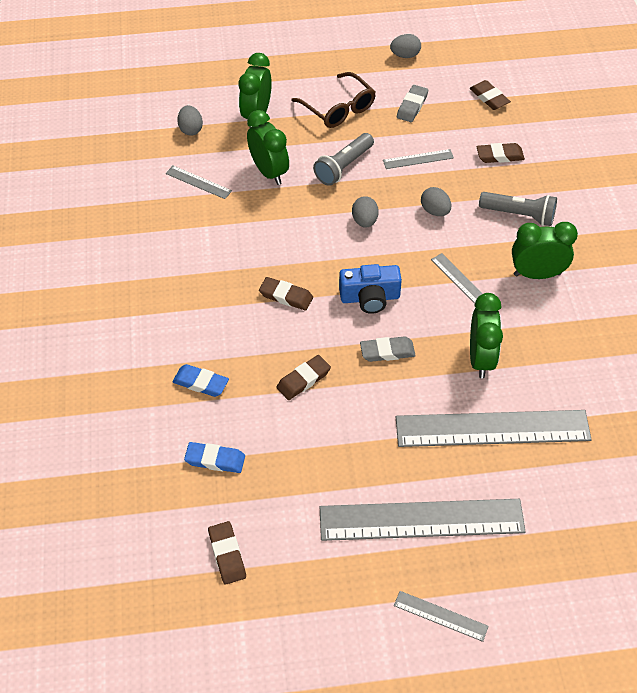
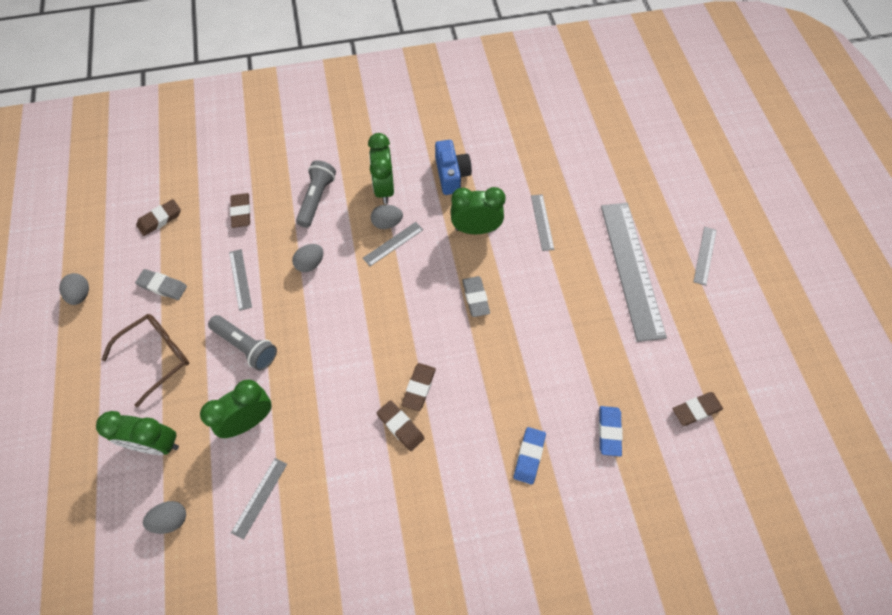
camera: 95 degrees left, 10 degrees up
(303, 380) = (513, 364): brown eraser -> brown eraser (400, 426)
(364, 221) = (322, 323): grey egg -> grey egg (387, 223)
(370, 298) = (416, 314): blue camera -> blue camera (451, 174)
(492, 429) = (542, 222): grey ruler -> grey ruler, size x0.44

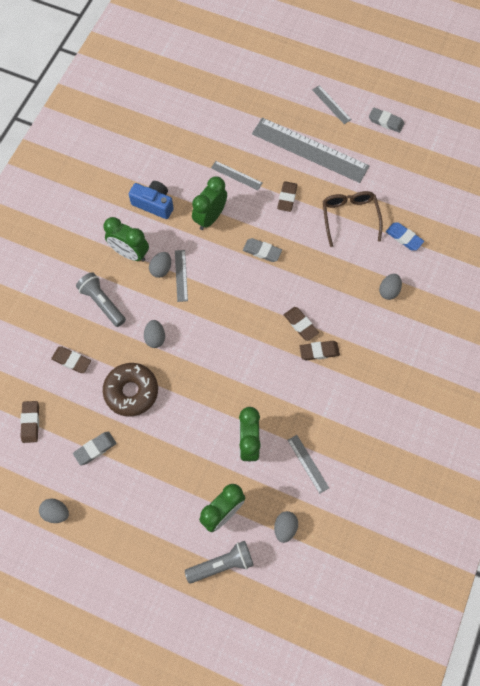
camera: 55 degrees left, 5 degrees up
(157, 357) = (153, 481): brown glasses -> brown glasses (349, 217)
(240, 279) = (131, 392): grey ruler -> brown donut
(246, 346) = (190, 416): grey flashlight -> grey flashlight (222, 564)
(529, 456) = (388, 291): blue eraser -> grey egg
(696, 410) = (423, 184): brown eraser -> brown eraser (287, 198)
(737, 321) = (386, 122): none -> grey eraser

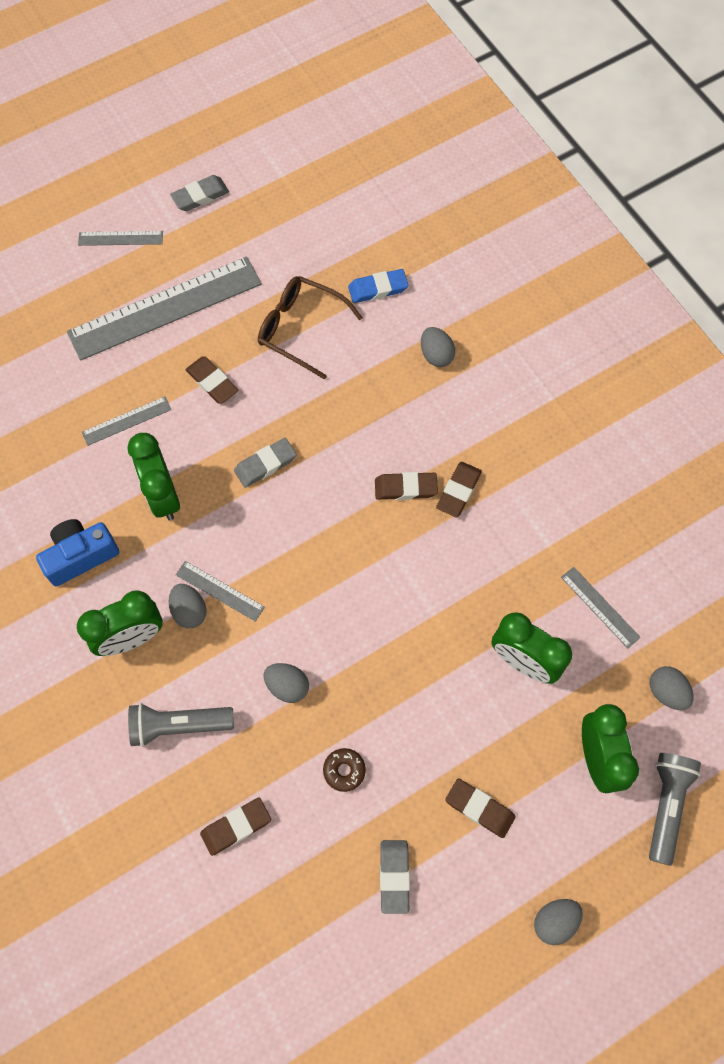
camera: 55 degrees left, 0 degrees up
(30, 422) = (289, 948): brown eraser -> brown eraser (479, 809)
(56, 512) = (452, 994): grey egg -> grey egg (555, 921)
(131, 392) = (344, 770): brown donut -> brown donut, size x0.46
(307, 464) = (600, 607): grey ruler -> grey ruler turned 45 degrees clockwise

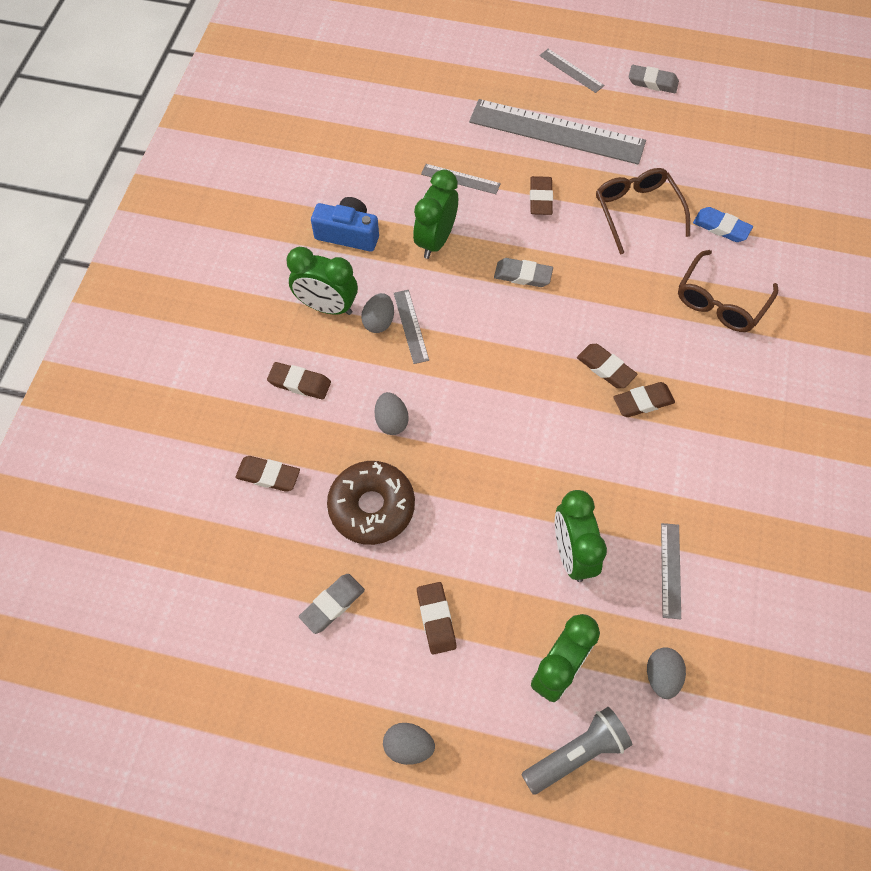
camera: 45 degrees right, 5 degrees down
(179, 725) = (299, 383): grey flashlight -> brown eraser
(344, 770) = (372, 507): brown donut -> brown donut, size x2.18
(436, 355) = (720, 302): grey egg -> brown glasses

